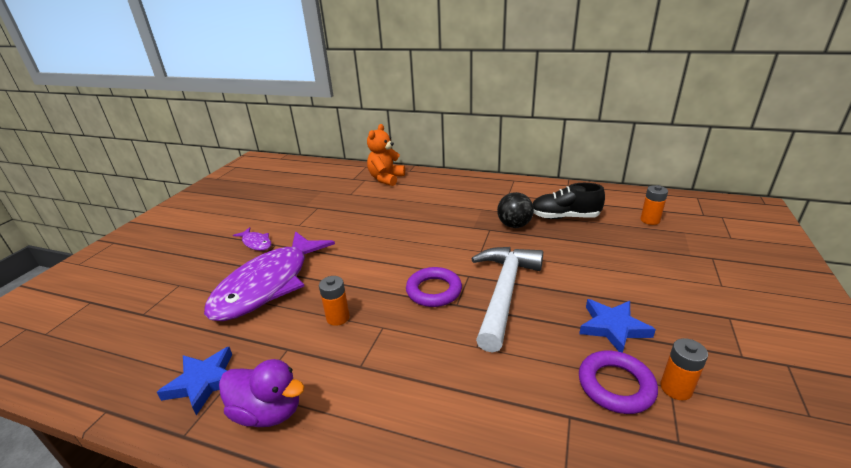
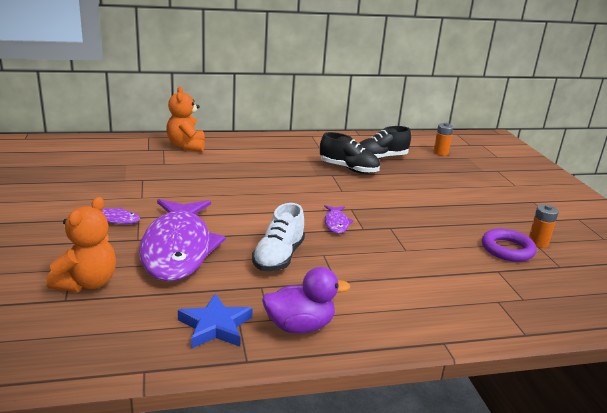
camera: 35 degrees left, 5 degrees down
(172, 302) = (87, 283): none -> orange teddy bear
(338, 317) = (278, 257): orange battery -> white shoe
(434, 291) = (336, 223): purple ring -> purple fish
(504, 292) = (389, 214): white hammer -> none
(514, 225) = (348, 169): black ball -> black shoe
(613, 327) = (478, 220): blue star -> none

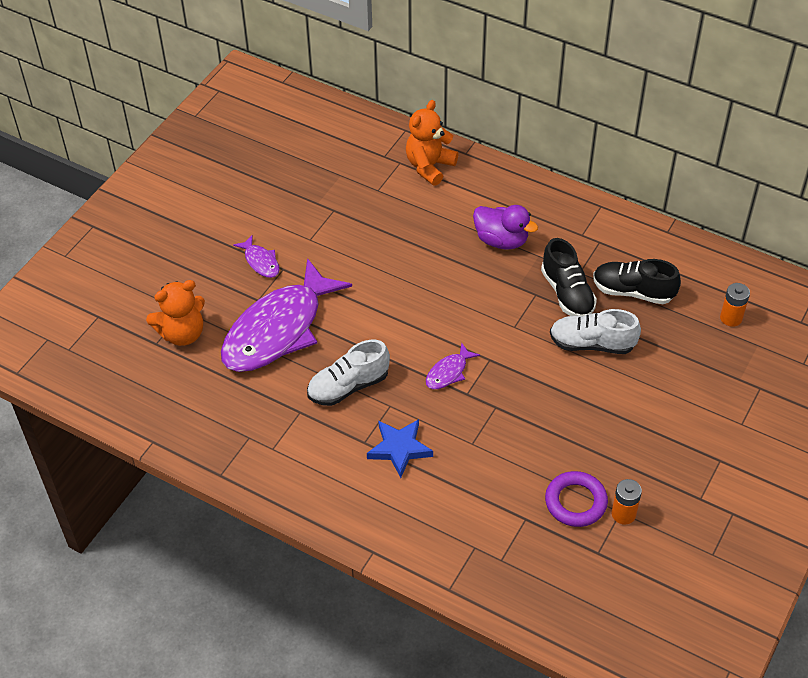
camera: 45 degrees right, 25 degrees up
(215, 326) = (229, 431): blue star -> blue star (399, 449)
(299, 326) = (286, 468): purple duck -> purple duck (501, 240)
(395, 182) = (592, 344): none -> white shoe

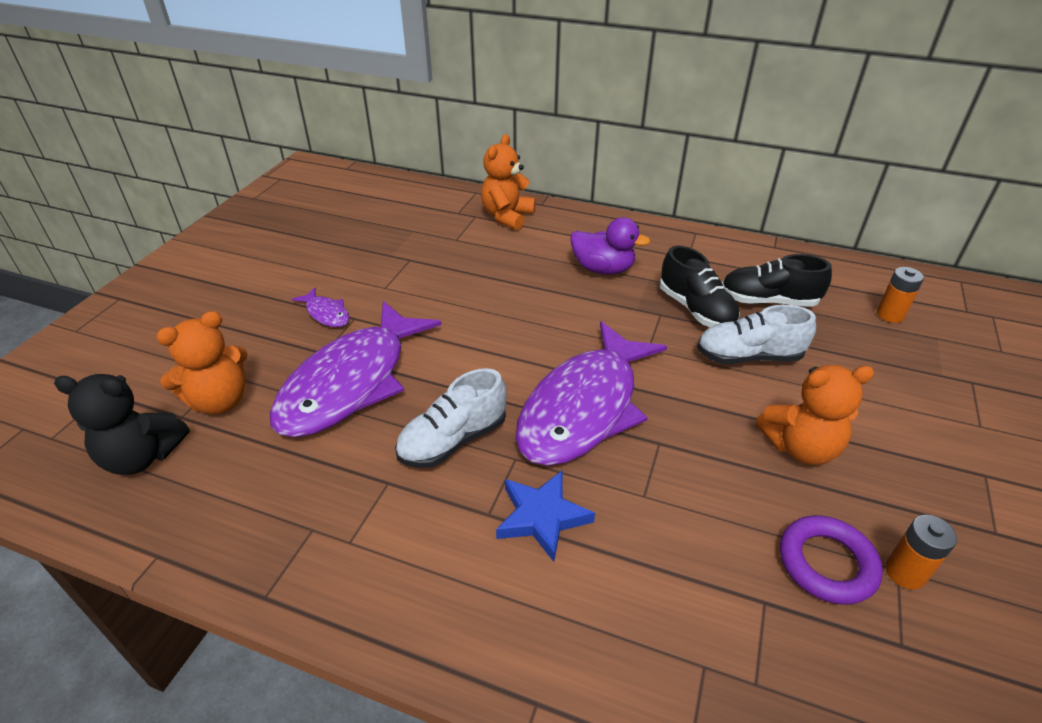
camera: 10 degrees left, 10 degrees down
(133, 372) = (142, 456): none -> black teddy bear
(448, 372) = (583, 407): purple fish -> purple fish, size x2.46
(597, 423) = (800, 447): none -> orange teddy bear

